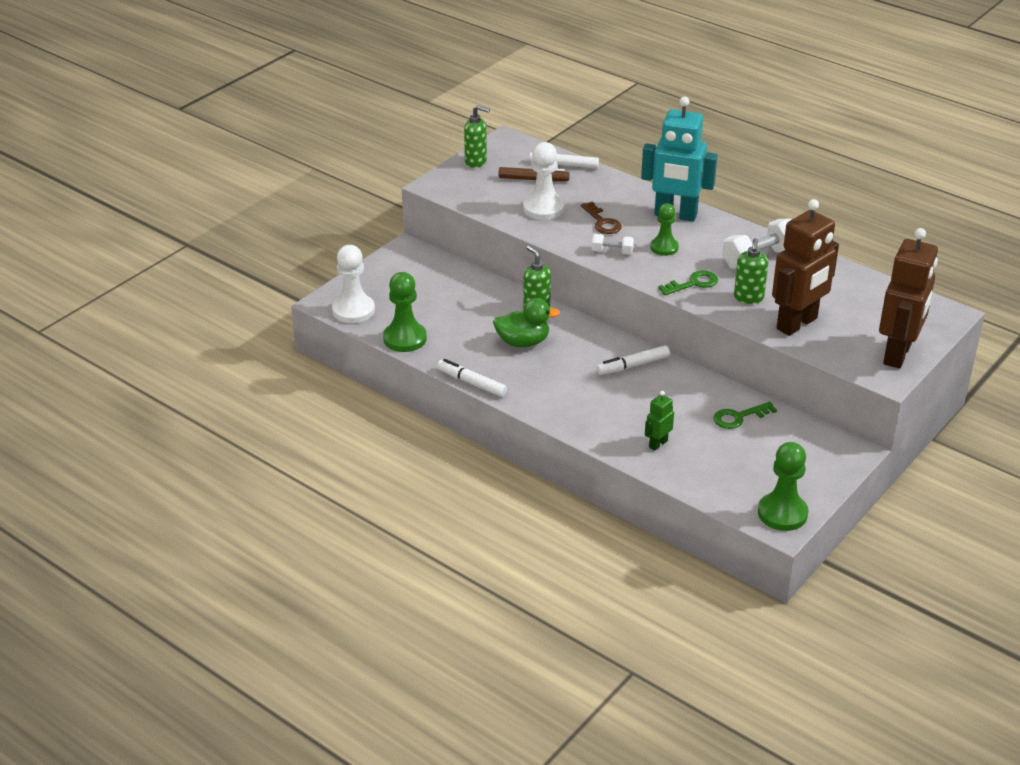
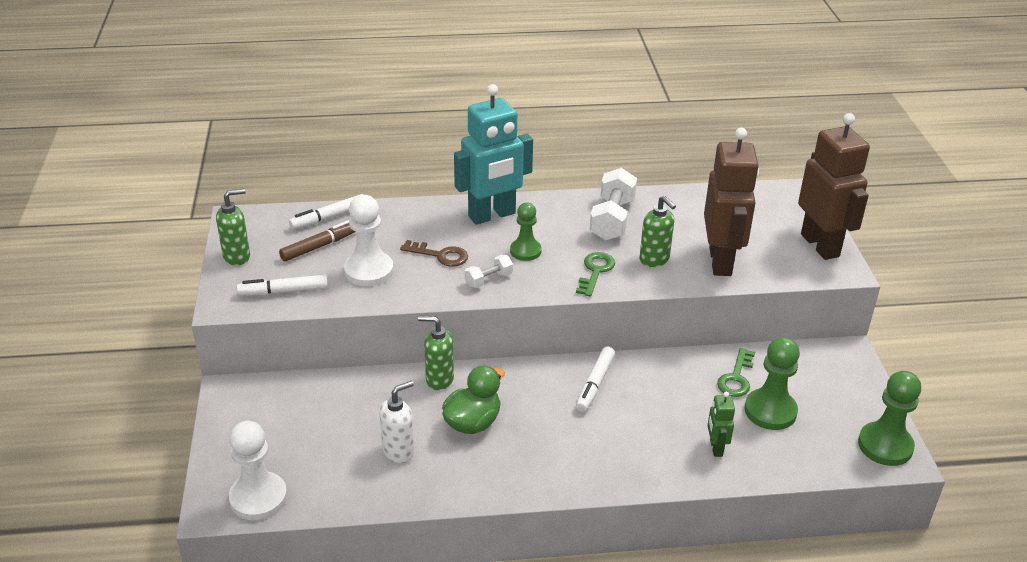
camera: 45 degrees left, 0 degrees up
(405, 339) = (354, 495): green pawn -> green pawn (770, 411)
(459, 332) = (399, 451): none -> white soap dispenser
(471, 383) = (483, 499): white marker -> white marker (283, 291)

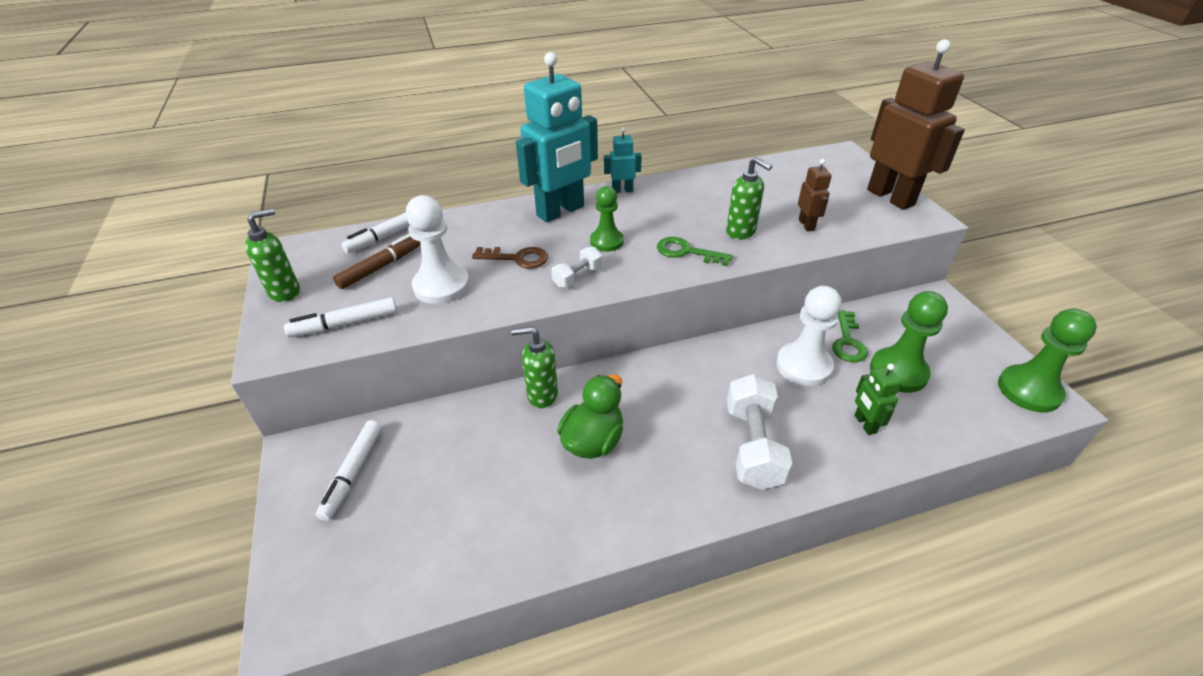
camera: 10 degrees left, 5 degrees up
(258, 498) = (348, 598): white pawn -> white pawn (803, 366)
(399, 451) = (516, 494): white soap dispenser -> none
(557, 201) = (622, 190): none -> turquoise robot
(595, 271) = (687, 252): green key -> green key turned 75 degrees counterclockwise
(595, 384) = (710, 372): white marker -> white marker (353, 473)
(612, 219) = (682, 200): white dumbbell -> white dumbbell (753, 445)
(721, 261) = (806, 225): brown robot -> brown robot, size x0.45

